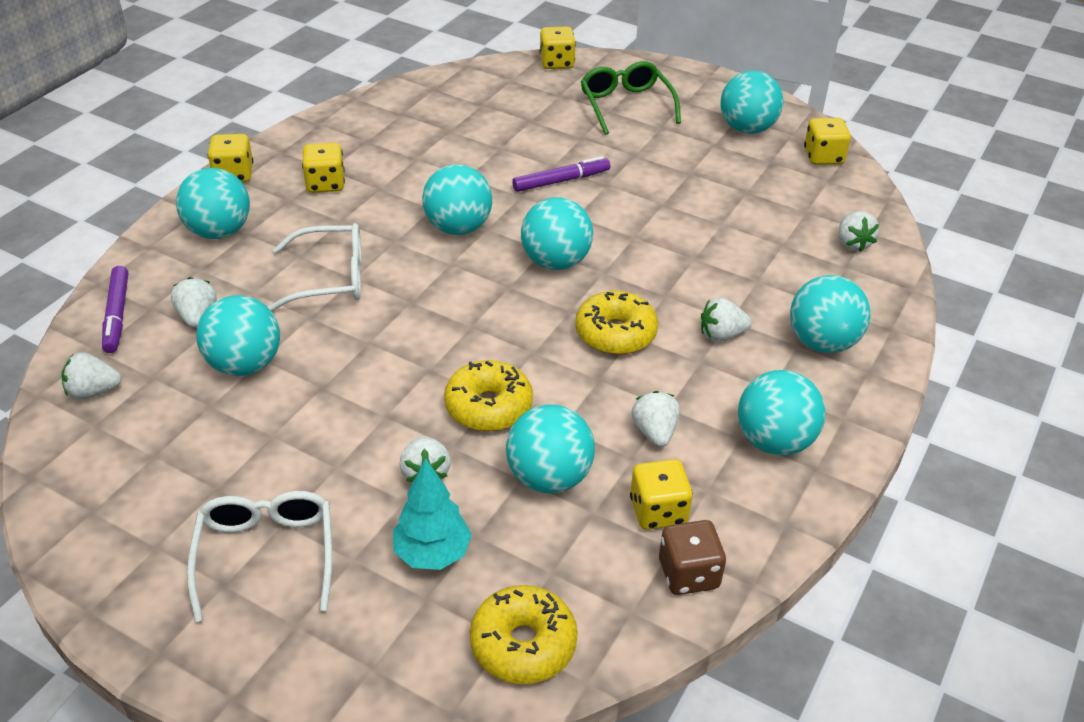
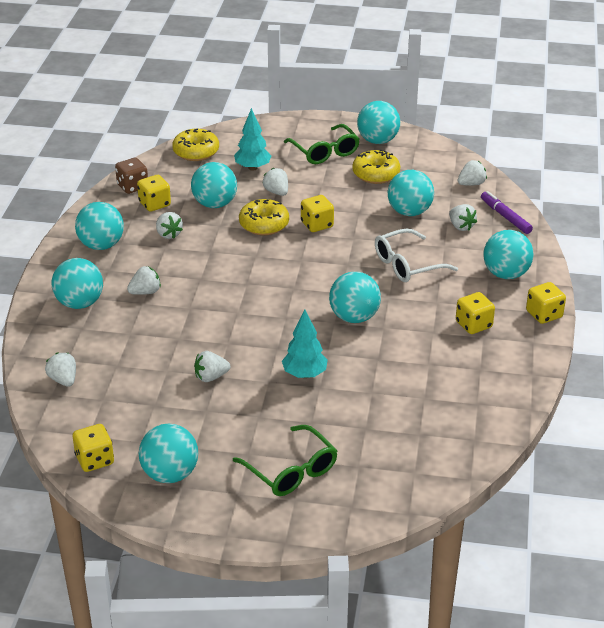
camera: 160 degrees right, 5 degrees down
(266, 555) = (324, 152): white glasses -> green glasses
(555, 262) = (273, 311): turquoise ball -> turquoise ball (378, 141)
(556, 63) = (386, 509): yellow dice -> yellow dice (317, 225)
(561, 181) = (304, 374): purple marker -> turquoise tree
(615, 333) = (212, 277): yellow donut -> yellow donut (376, 174)
(671, 204) = (211, 377): none -> white strawberry

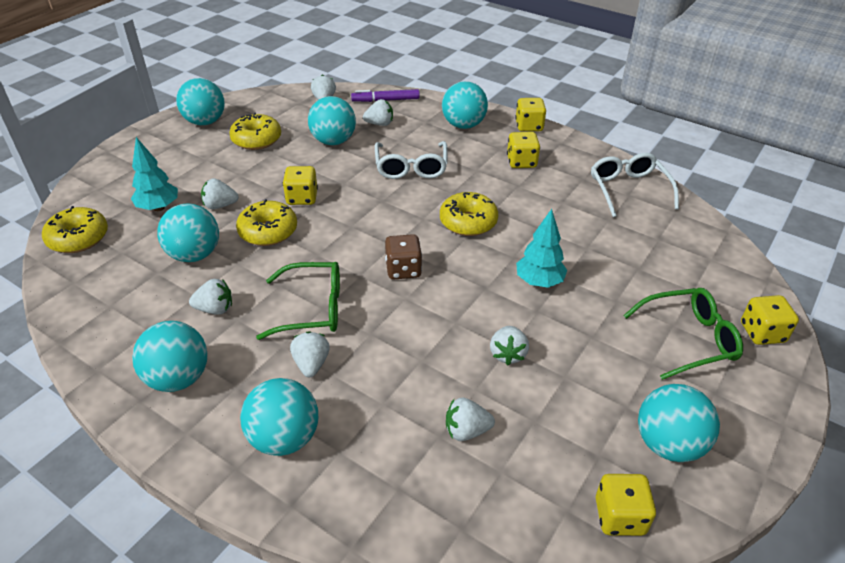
camera: 65 degrees left, 5 degrees up
(63, 380) = (439, 505): white strawberry -> white strawberry (466, 431)
(132, 186) = (85, 311): brown dice -> brown dice (403, 270)
(154, 204) = (143, 303): yellow dice -> yellow dice (762, 333)
(324, 152) = (186, 155): green glasses -> green glasses (312, 308)
(354, 317) = (468, 222): turquoise ball -> yellow donut
(486, 402) = (628, 190): none -> white glasses

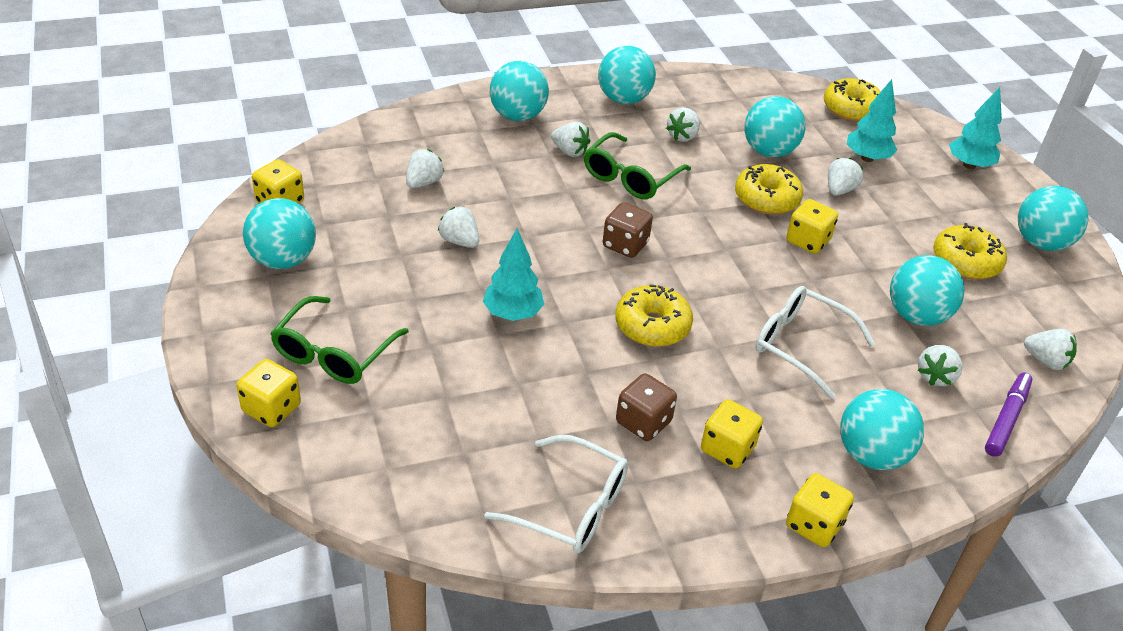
camera: 125 degrees right, 0 degrees up
(127, 165) = (969, 165): none -> turquoise tree
(545, 192) = (643, 422): none -> brown dice

